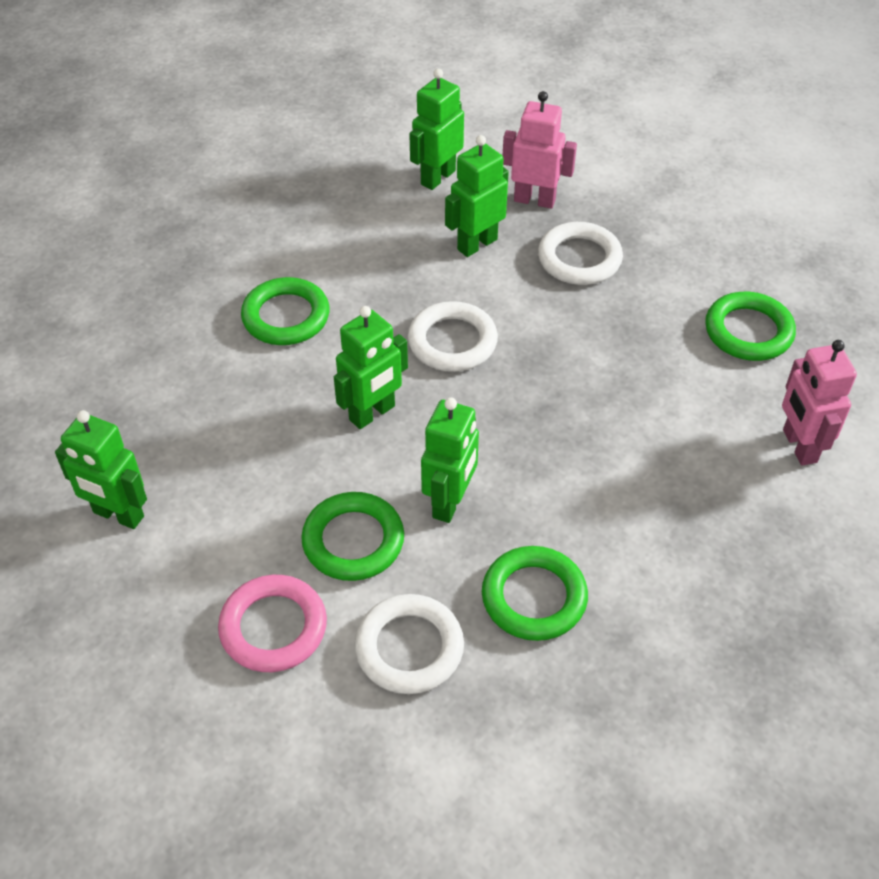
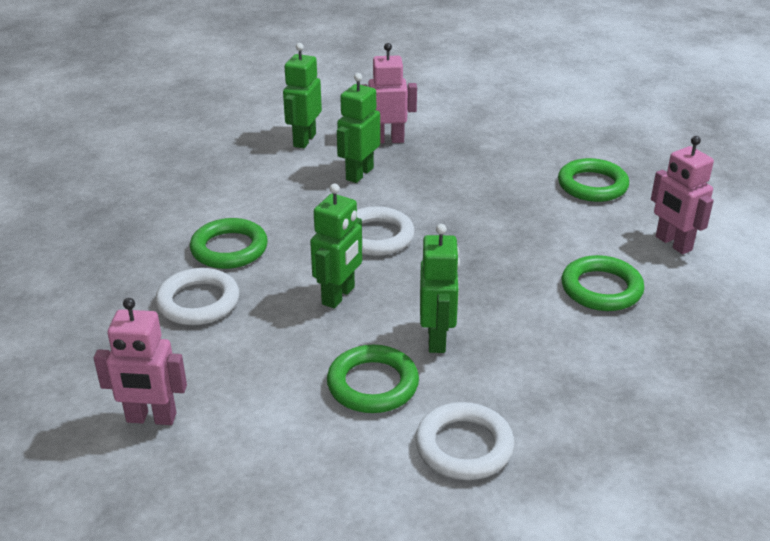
camera: 20 degrees left, 15 degrees down
(118, 515) = (151, 418): green robot -> pink robot
(273, 627) = (339, 463): pink ring -> none
(534, 597) = (542, 385): green ring -> green ring (601, 289)
(579, 259) = (443, 167): white ring -> white ring (198, 302)

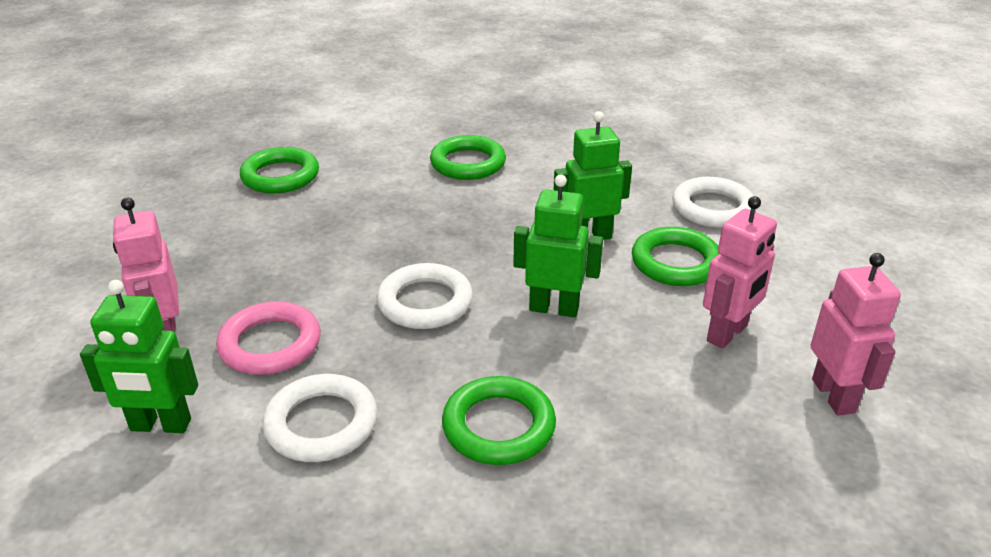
camera: 105 degrees left, 0 degrees up
(198, 302) = (626, 421): white ring -> white ring (321, 424)
(359, 174) = (270, 344): green robot -> pink ring
(673, 244) = (382, 134): pink robot -> pink robot (728, 334)

